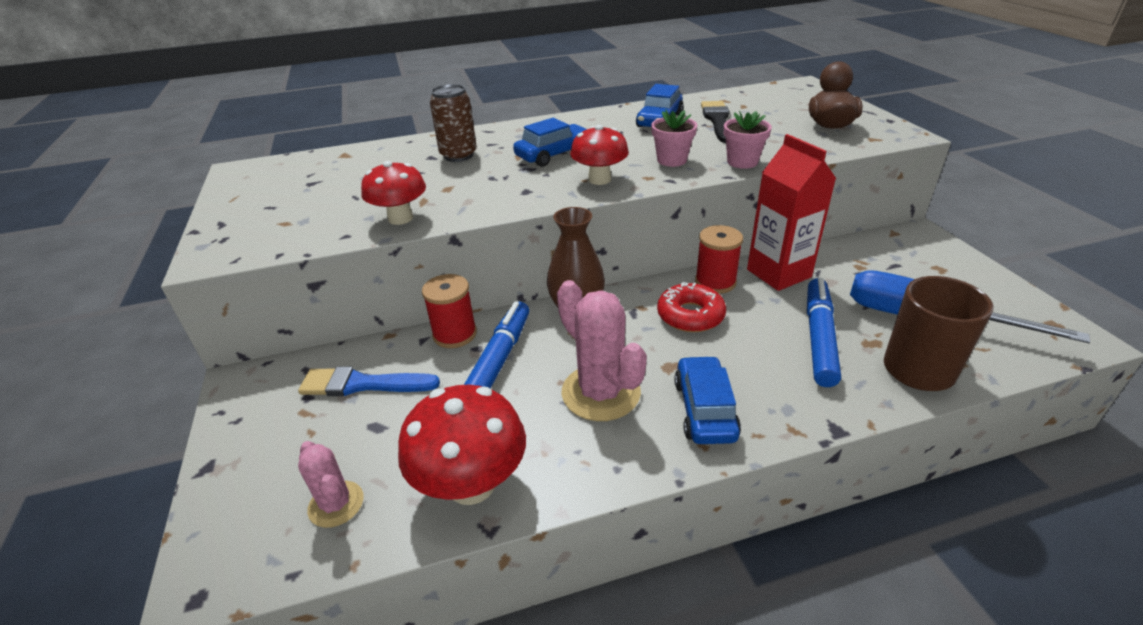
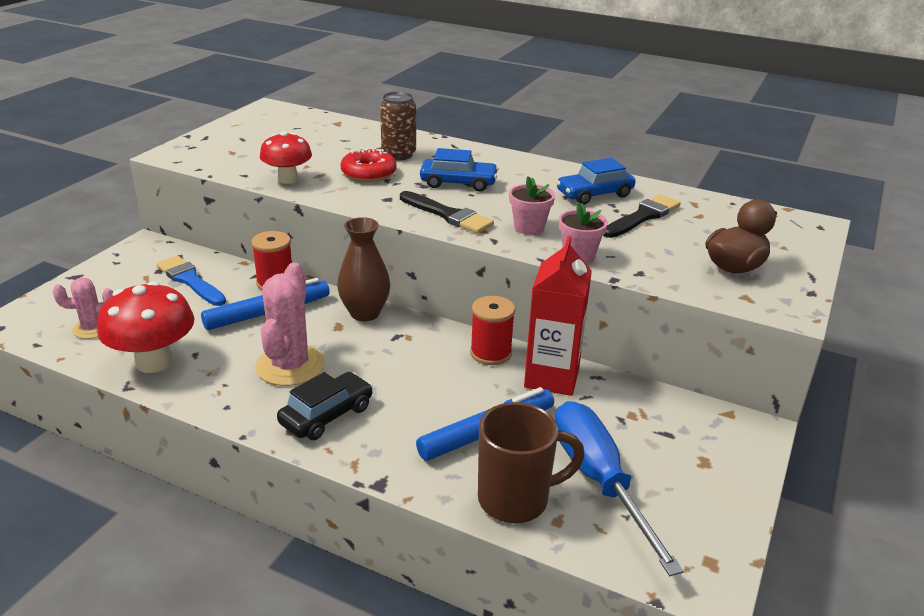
camera: 40 degrees right, 5 degrees down
(336, 504) = (92, 328): pink cactus -> pink cactus turned 75 degrees clockwise
(599, 179) = (448, 215): red mushroom -> black brush
(690, 315) = (429, 361): red donut -> red donut (368, 173)
(704, 409) = (326, 415): blue car -> black car

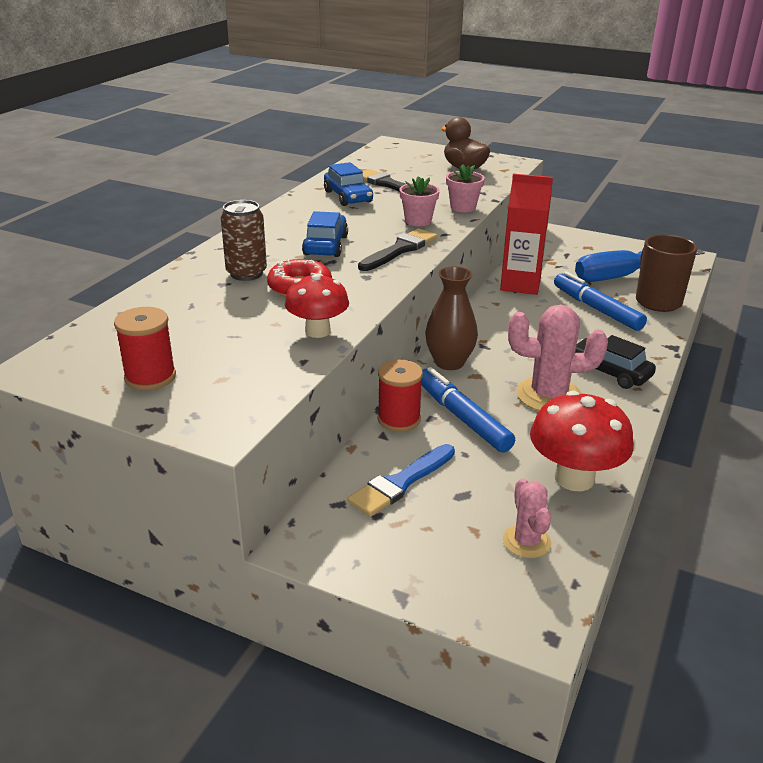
camera: 90 degrees left, 0 degrees up
(491, 353) = (496, 306): red spool -> red spool (150, 377)

